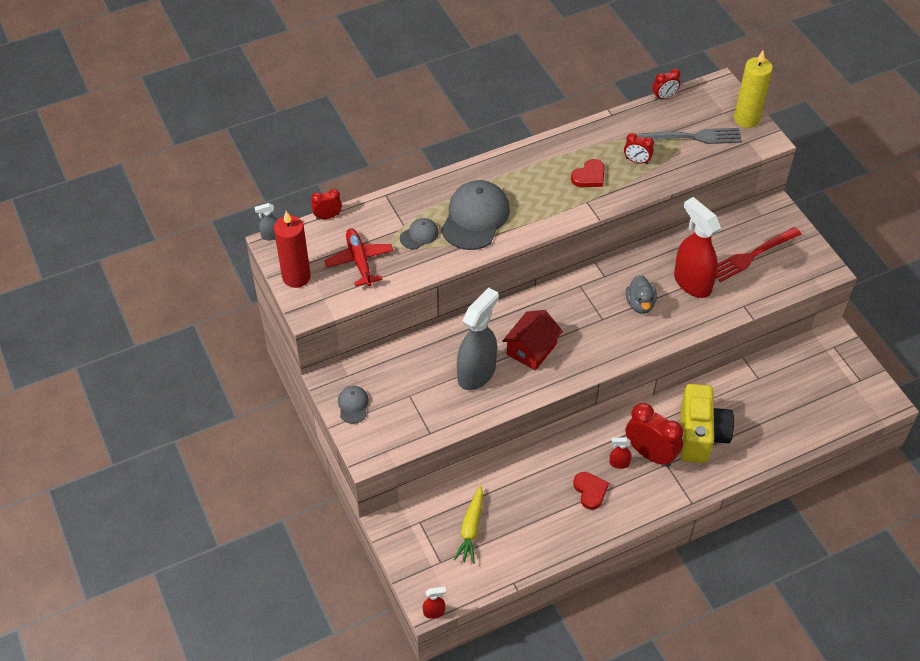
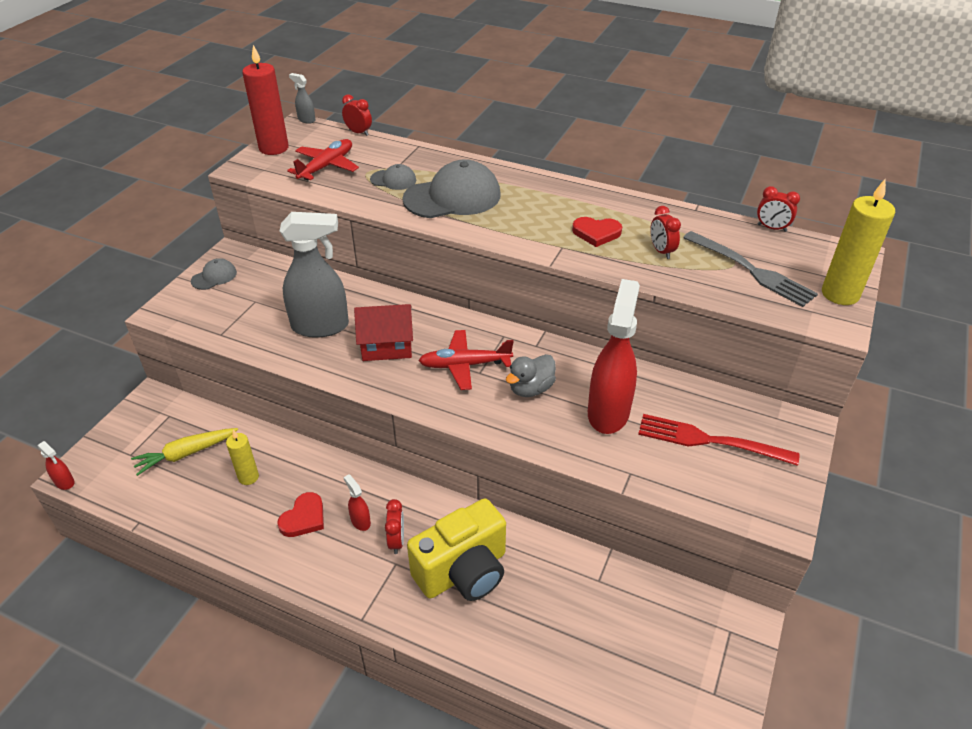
camera: 50 degrees right, 10 degrees down
(527, 503) = (248, 477): none -> yellow candle
(589, 322) = (465, 365): none -> red plane
(650, 454) = (396, 541): red clock -> red clock, size x0.52

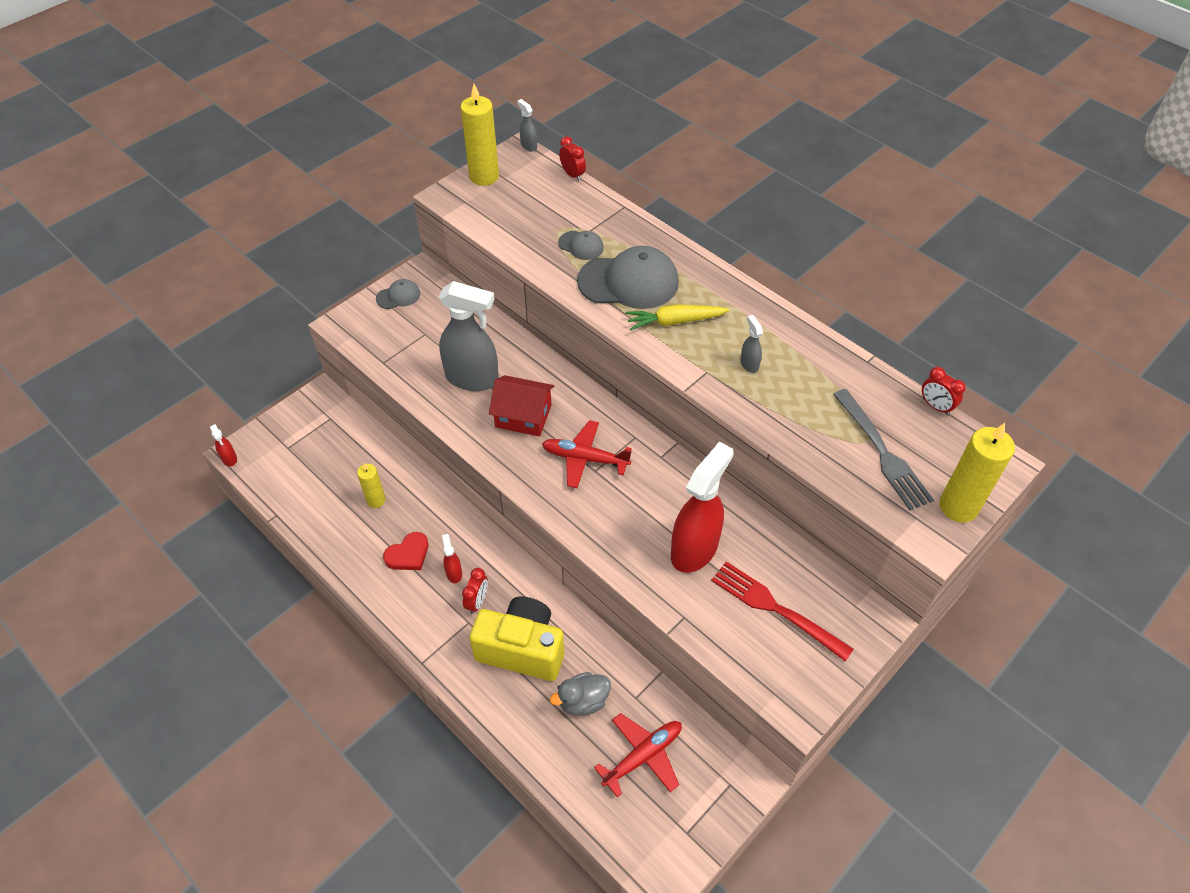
camera: 20 degrees right, 10 degrees up
(186, 454) = (332, 461): yellow carrot -> yellow carrot (674, 321)
(274, 148) = (484, 176): red candle -> yellow candle
(326, 166) = (524, 212): red plane -> red plane (642, 756)
(463, 572) = (522, 649): yellow camera -> yellow camera turned 150 degrees counterclockwise
(531, 389) = (634, 502): grey duck -> grey duck (583, 701)
(596, 233) = (749, 364): red heart -> grey spray bottle
(661, 251) = (803, 404): red clock -> none

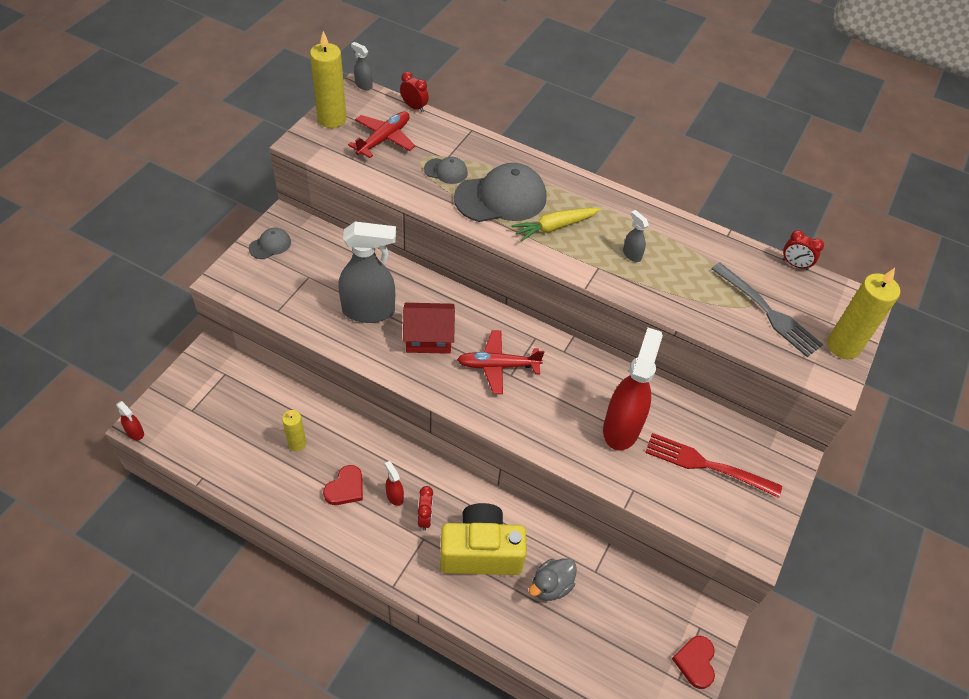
camera: 20 degrees left, 0 degrees up
(642, 756) = (618, 622): red plane -> red plane (384, 139)
(712, 819) = (695, 662): none -> red heart

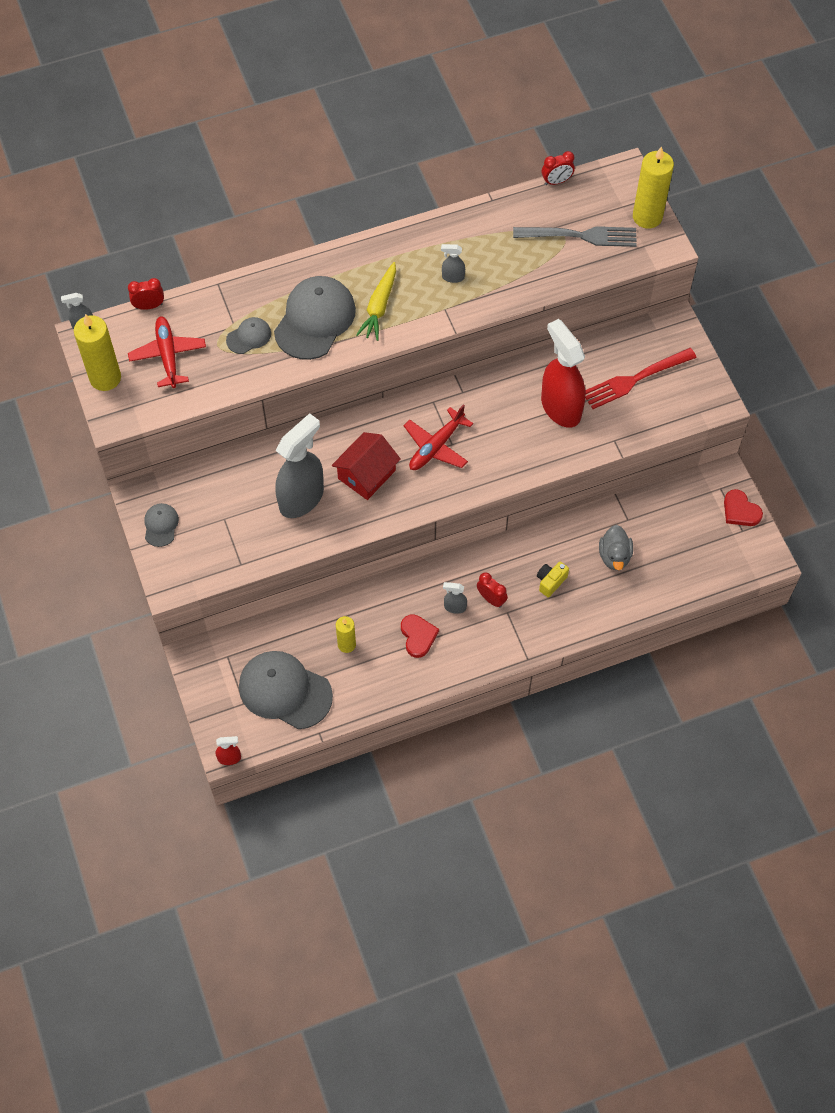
camera: 45 degrees left, 10 degrees up
(223, 429) = (285, 691): none -> grey cap
(394, 496) = (454, 607): red spray bottle -> grey spray bottle
(481, 552) = (550, 582): yellow camera -> yellow camera, size x0.43

